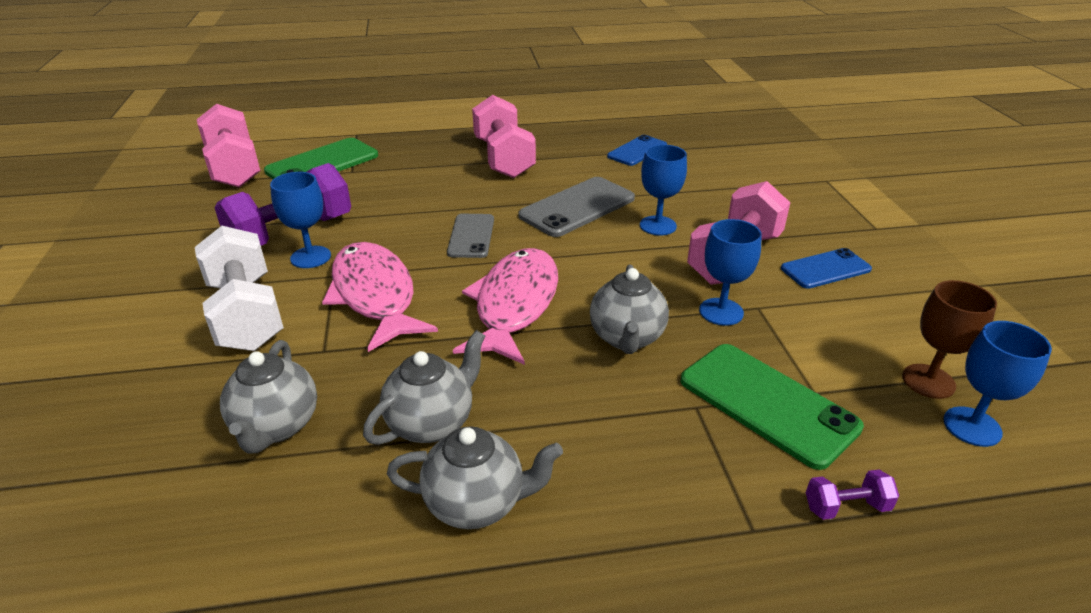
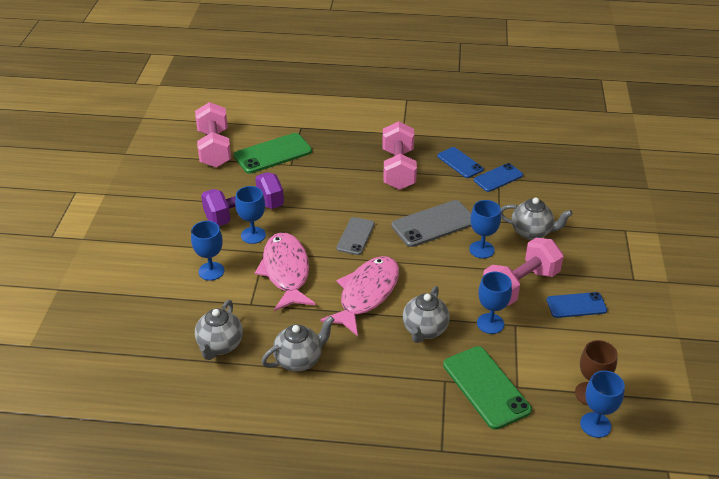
camera: 15 degrees right, 5 degrees up
(246, 314) = (211, 271): white dumbbell -> blue goblet
(476, 503) = (310, 407): grey teapot -> grey teapot (531, 232)
(581, 143) = (460, 163): none -> blue phone
(846, 507) = (496, 450): purple dumbbell -> none

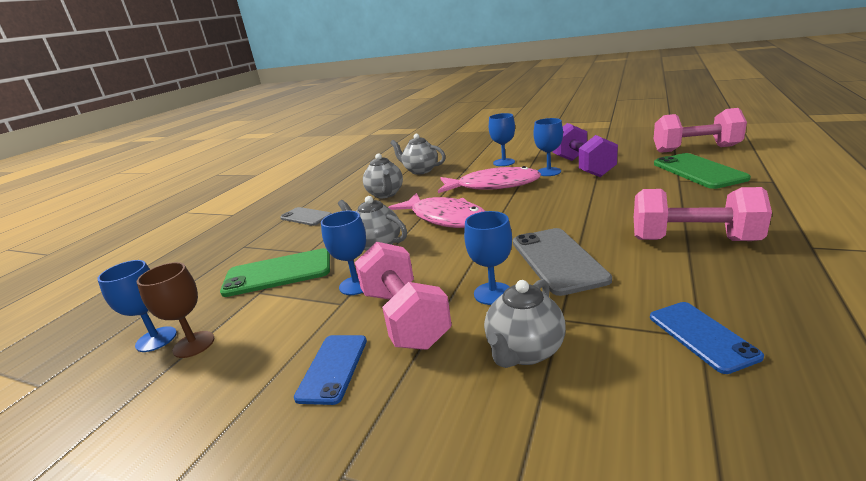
camera: 110 degrees right, 15 degrees down
(355, 236) = (539, 213): grey phone -> grey phone (306, 217)
(460, 163) = (740, 296): blue phone -> none

